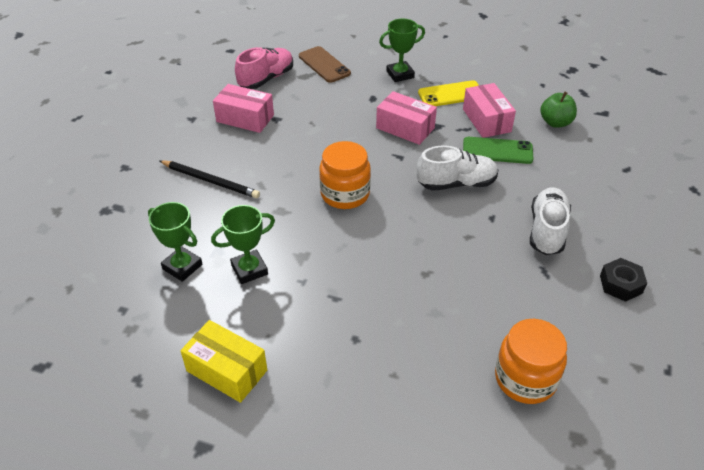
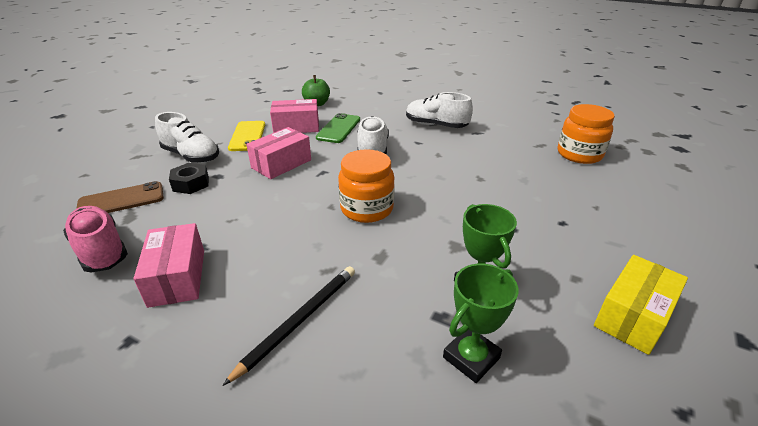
camera: 80 degrees left, 10 degrees down
(245, 118) = (177, 277): pink box -> pink box turned 45 degrees counterclockwise
(400, 74) = (191, 156): green trophy -> white shoe
(621, 284) = (488, 112): black nut -> black nut (191, 184)

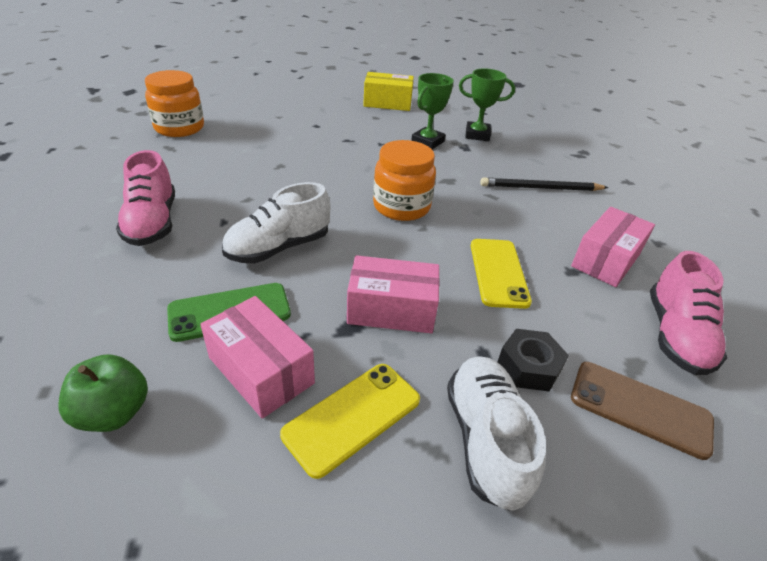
camera: 130 degrees left, 5 degrees up
(250, 213) = (498, 272): none -> yellow phone
(436, 125) = (152, 223): white shoe -> pink shoe

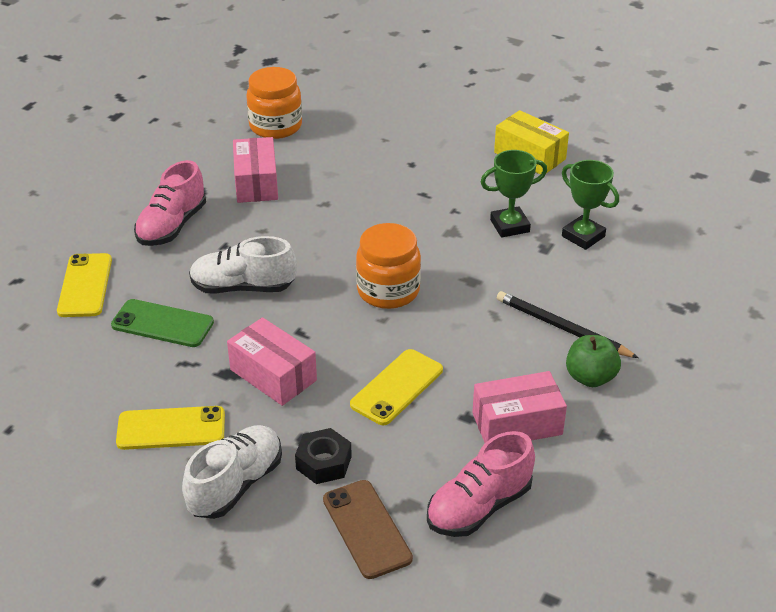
camera: 40 degrees right, 0 degrees up
(97, 311) = (85, 285): none -> yellow phone
(114, 412) = (48, 356): green apple -> green apple (590, 377)
(261, 370) = (146, 373): pink box -> pink box (256, 183)

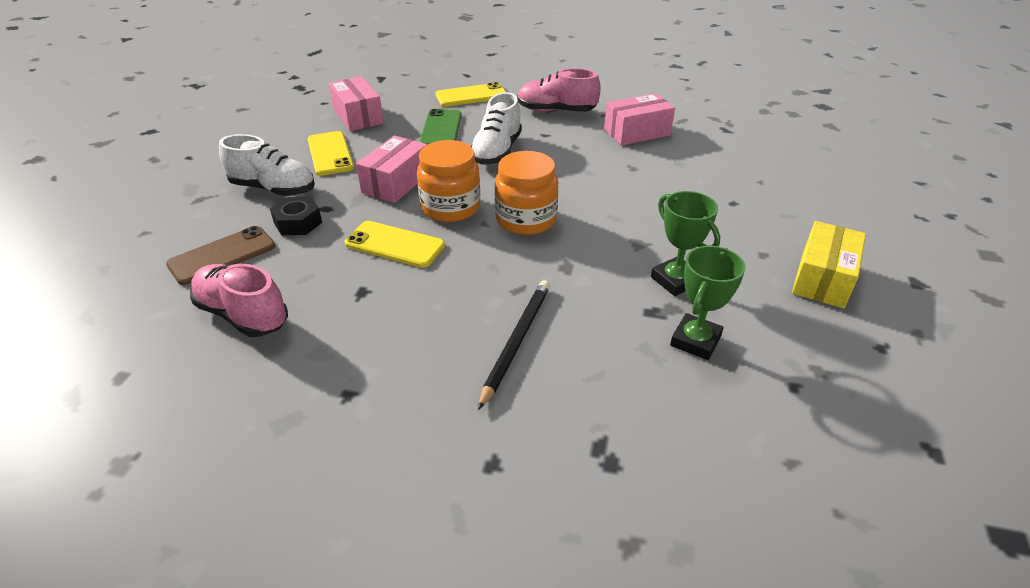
camera: 75 degrees right, 0 degrees up
(243, 287) = (497, 151): white shoe -> white shoe turned 150 degrees counterclockwise
(275, 126) = (726, 126): orange jar -> orange jar (450, 207)
(517, 423) = (357, 325): pink box -> pink box (358, 116)
(590, 377) = (439, 374): green apple -> none

